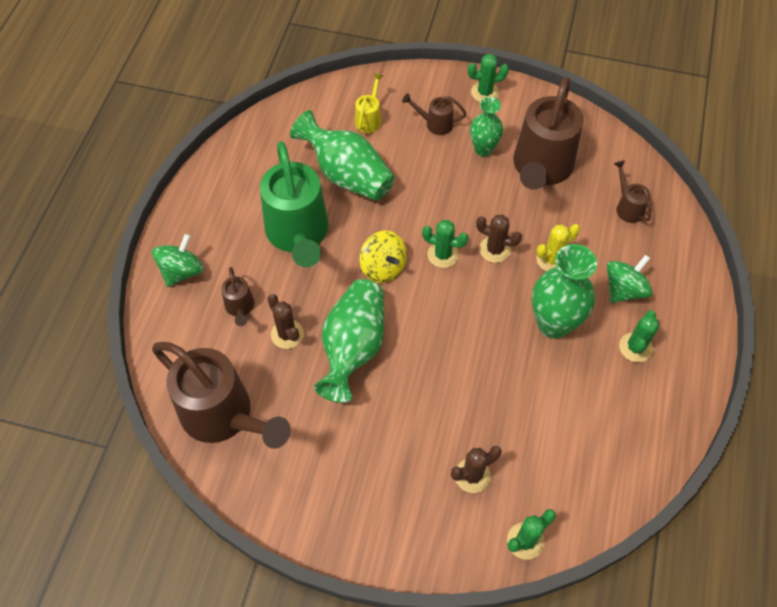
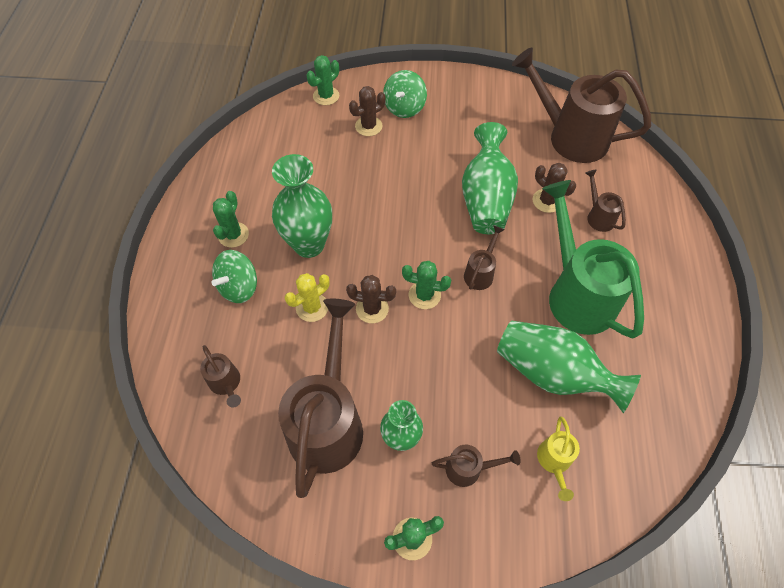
camera: 170 degrees right, 0 degrees up
(182, 271) = (669, 240): green spinning top -> green spinning top (404, 107)
(383, 267) = (480, 273): yellow spinning top -> brown watering can

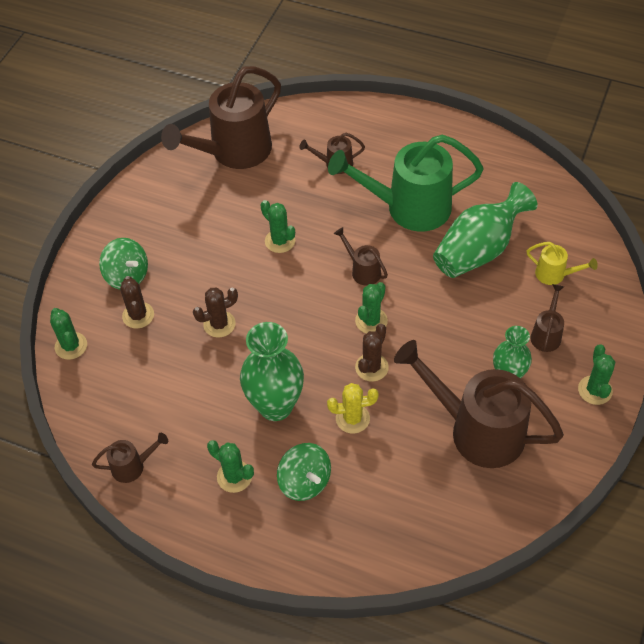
camera: 70 degrees left, 5 degrees down
(226, 384) = (414, 511): brown watering can -> brown watering can (133, 466)
(312, 307) = (352, 418): yellow cactus -> yellow cactus turned 75 degrees counterclockwise
(485, 198) = (280, 241): green vase -> green cactus
(547, 201) = (302, 195): brown cactus -> brown cactus (219, 324)

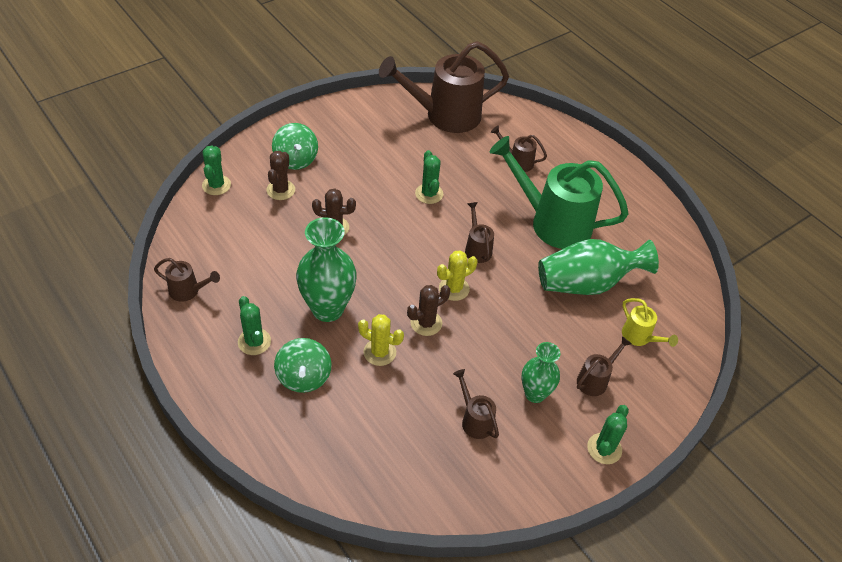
camera: 25 degrees right, 5 degrees down
(371, 321) = (454, 289): green cactus -> yellow cactus
(477, 429) = (474, 420): brown watering can -> brown watering can, size x0.44

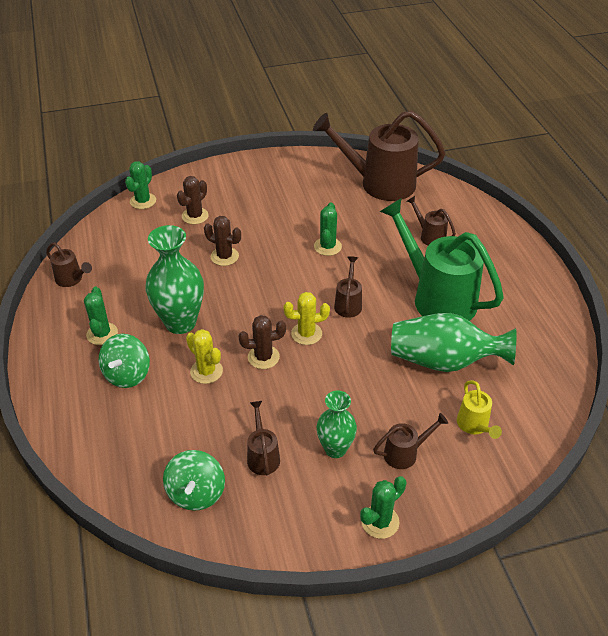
camera: 25 degrees right, 5 degrees down
(296, 159) = (222, 194): green spinning top -> green spinning top (196, 493)

